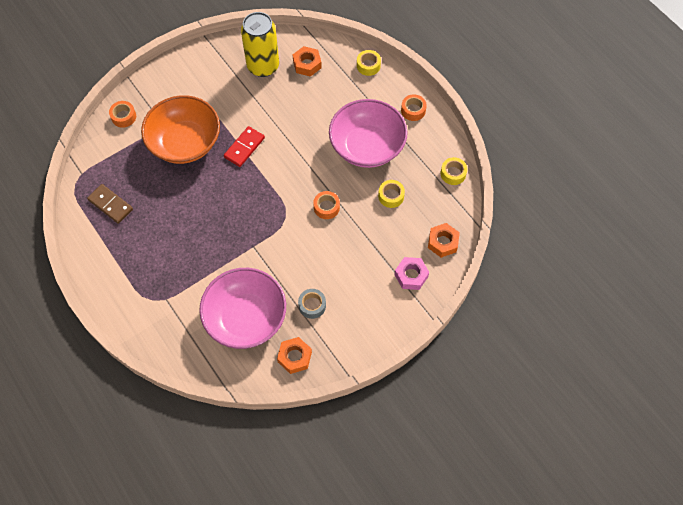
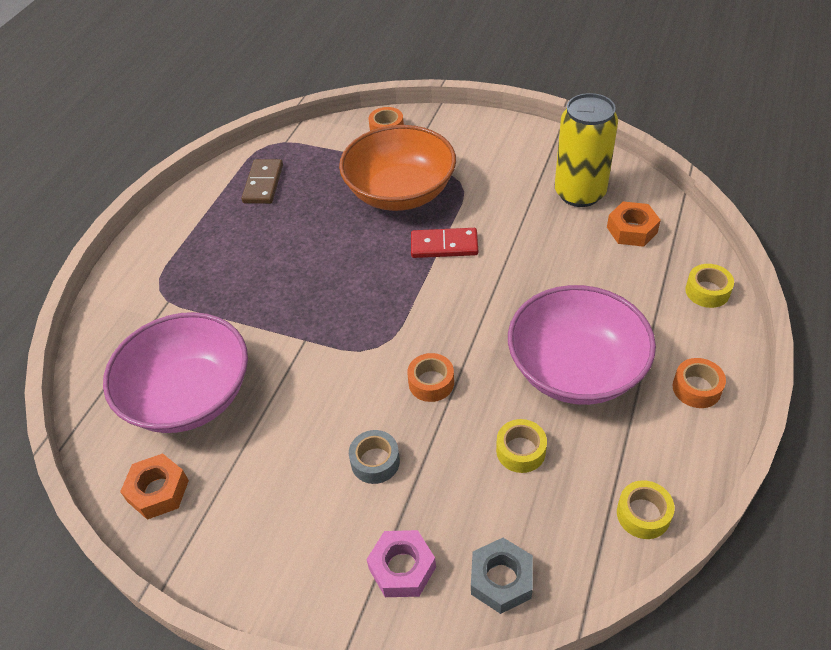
camera: 60 degrees right, 15 degrees down
(312, 305) = (257, 462): grey tape -> grey tape (375, 462)
(443, 242) = (501, 579): orange nut -> grey nut

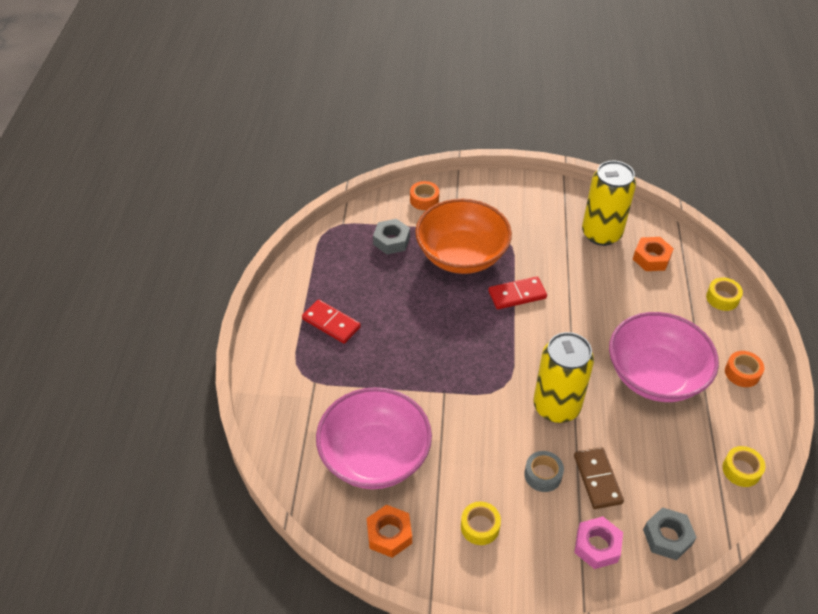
camera: 20 degrees left, 0 degrees up
(218, 242) = (331, 323): none -> red domino
(263, 184) = (343, 265): brown domino -> brown domino (597, 479)
(329, 166) = (391, 241): none -> grey nut
(431, 382) = (556, 406): orange tape -> yellow can
(520, 451) = (642, 444): yellow tape -> yellow tape (480, 526)

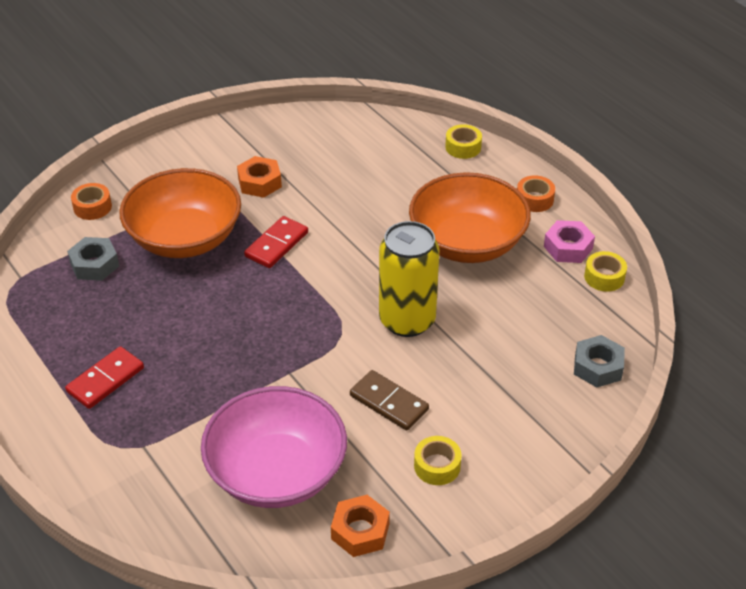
camera: 40 degrees left, 5 degrees down
(331, 323) = (105, 380): red domino -> red domino turned 45 degrees counterclockwise
(543, 475) = (450, 385): grey tape -> none
(597, 479) = (499, 358): brown domino -> brown domino (388, 403)
(597, 546) = (550, 412): pink nut -> pink nut (568, 247)
(601, 234) = (305, 148): yellow can -> none
(651, 258) = (371, 146): orange nut -> orange nut (259, 183)
(655, 375) = (467, 243): pink bowl -> orange bowl

